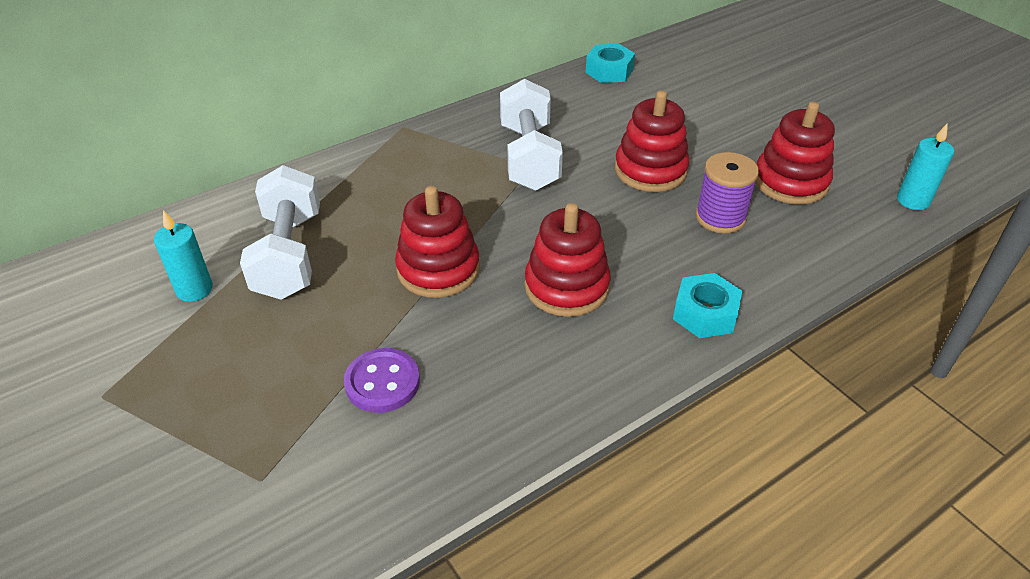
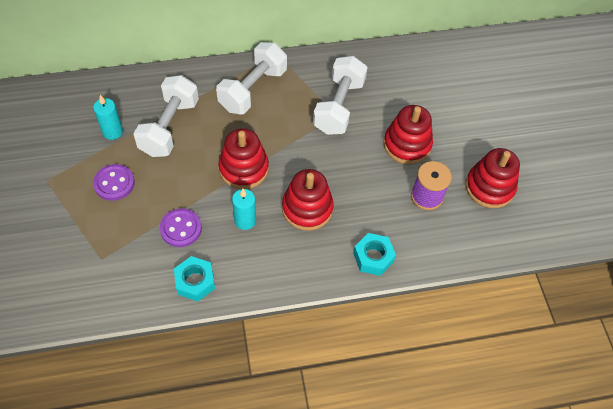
camera: 20 degrees right, 15 degrees up
(231, 358) = (114, 183): none -> purple button
(394, 174) = (253, 89): none -> white dumbbell
(609, 71) = (432, 52): turquoise nut -> turquoise nut (195, 282)
(913, 201) = (558, 232): turquoise candle -> turquoise candle (245, 220)

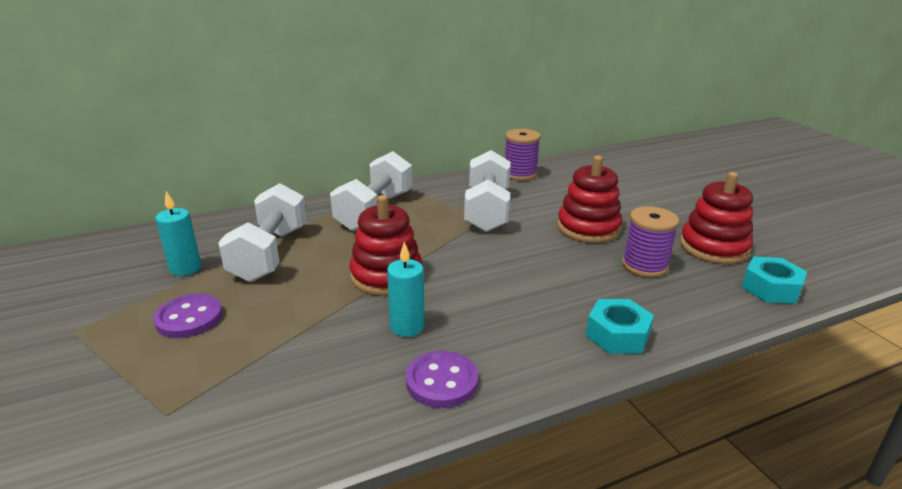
camera: 10 degrees left, 30 degrees down
(181, 228) = (306, 352): purple button -> purple button (442, 381)
(195, 282) = (346, 415): turquoise nut -> turquoise nut (770, 288)
(307, 208) = (493, 300): red stacking toy -> none
(384, 59) = (520, 174): none -> purple spool

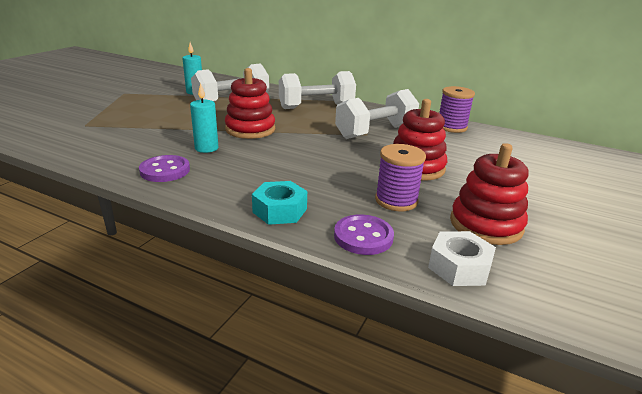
camera: 50 degrees right, 0 degrees up
(189, 318) = (156, 106): purple button -> purple button (363, 237)
(770, 288) = (459, 267): turquoise nut -> white nut

